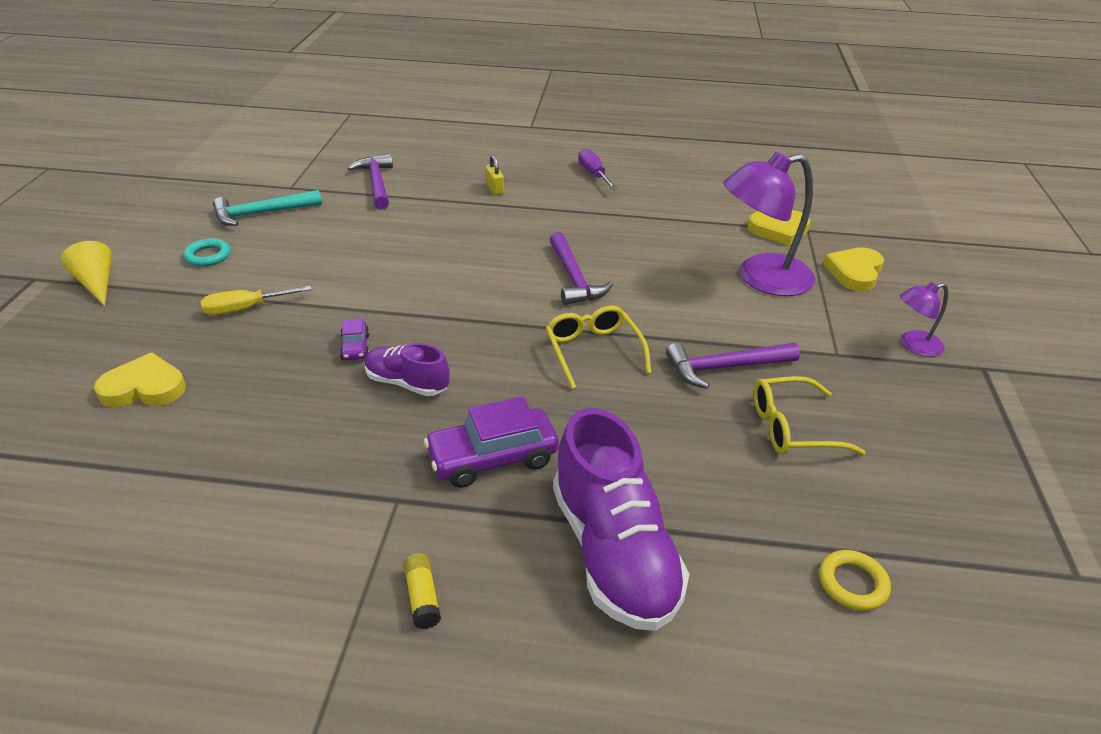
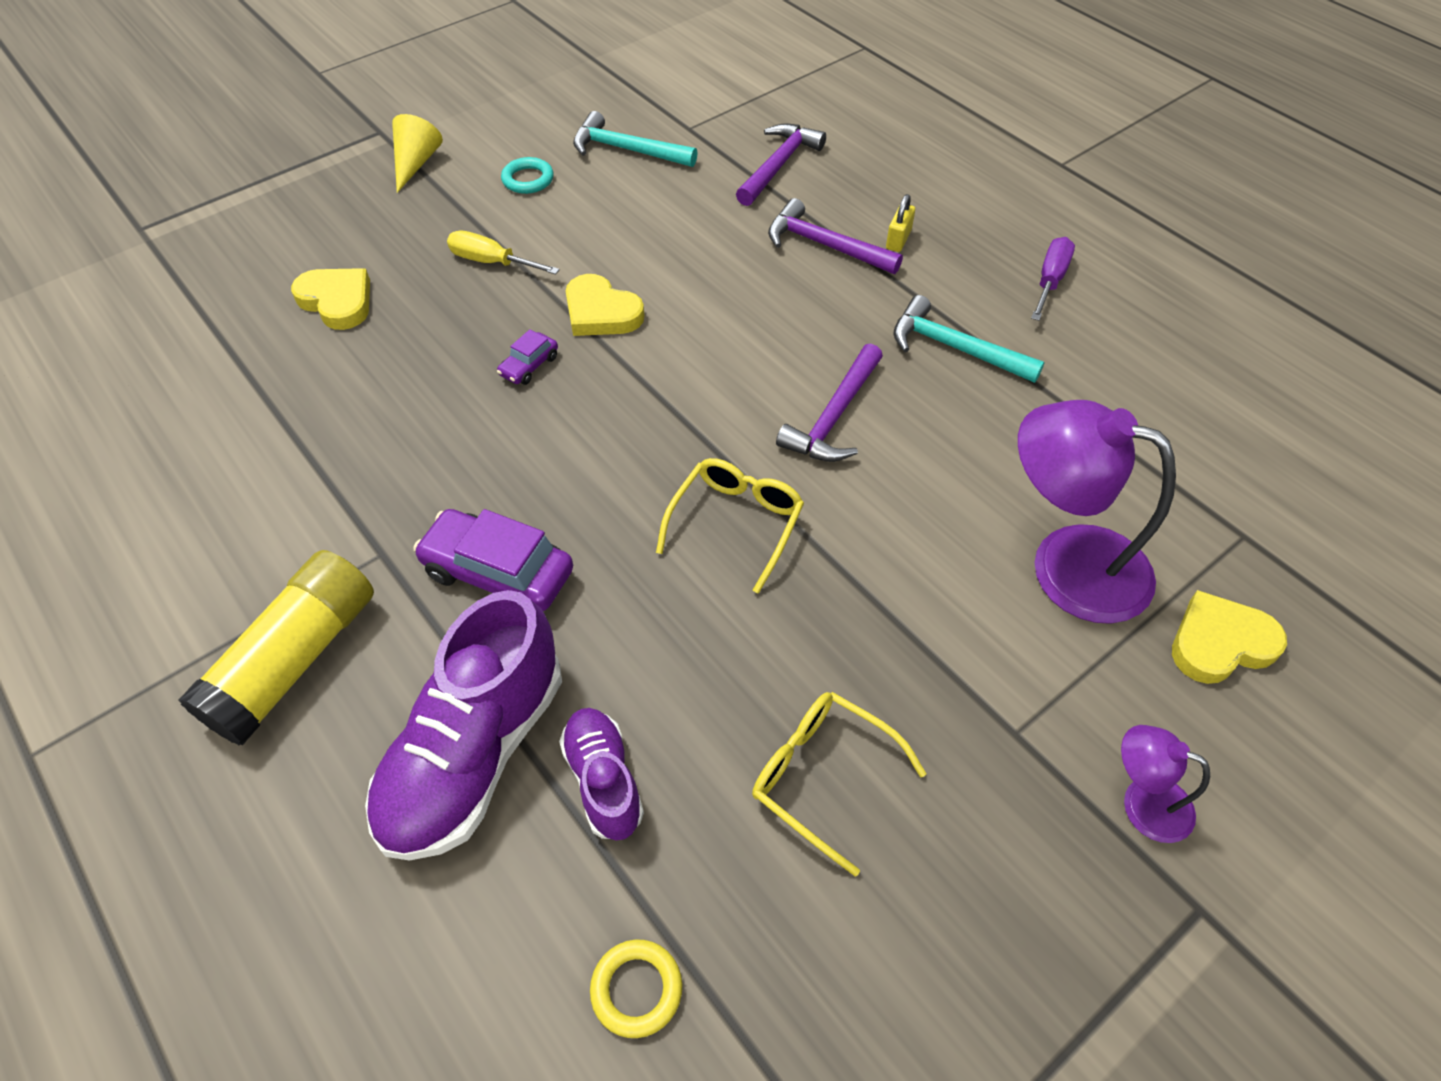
camera: 45 degrees right, 15 degrees up
(407, 383) = (525, 437): purple shoe -> purple shoe (603, 780)
(422, 597) = (295, 660): yellow glue stick -> yellow glue stick, size x2.47
(589, 220) = (955, 348): none -> turquoise hammer
(724, 367) = (850, 647): purple hammer -> purple hammer (825, 245)
(779, 230) = (1198, 510): yellow heart -> yellow heart (601, 312)

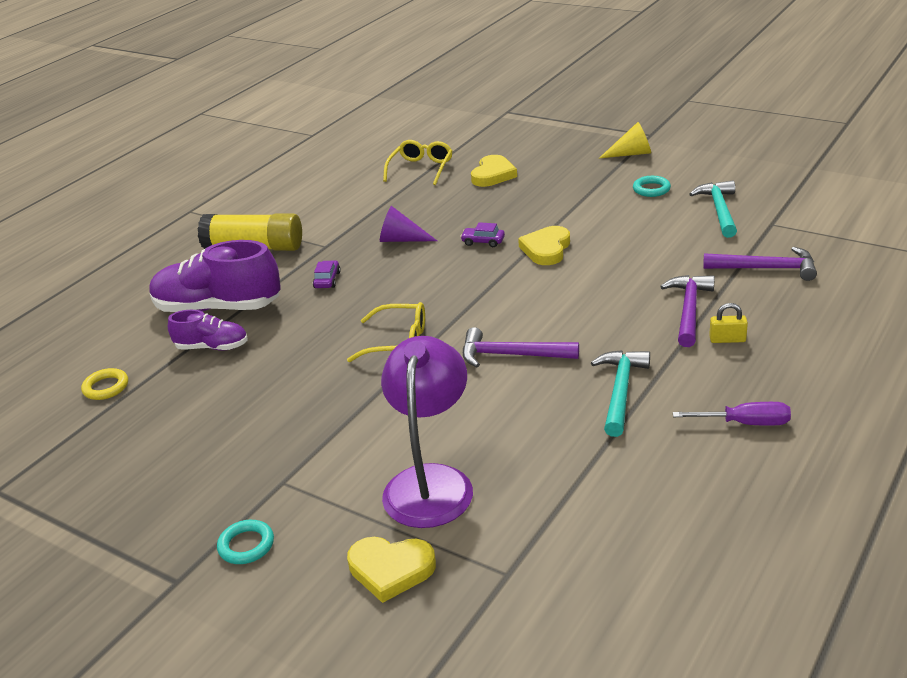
camera: 75 degrees right, 20 degrees down
(445, 452) = (401, 239): none -> purple cone
(492, 262) = (562, 204): yellow screwdriver -> none
(498, 573) = (327, 280): purple car -> purple car, size x0.51
(603, 780) = (212, 347): purple shoe -> purple shoe turned 45 degrees clockwise
(822, 777) = (232, 414): yellow glasses -> yellow glasses (421, 169)
(1142, 802) = (246, 545): purple lamp -> turquoise ring
(1220, 643) = (391, 570): yellow heart -> yellow heart turned 135 degrees clockwise

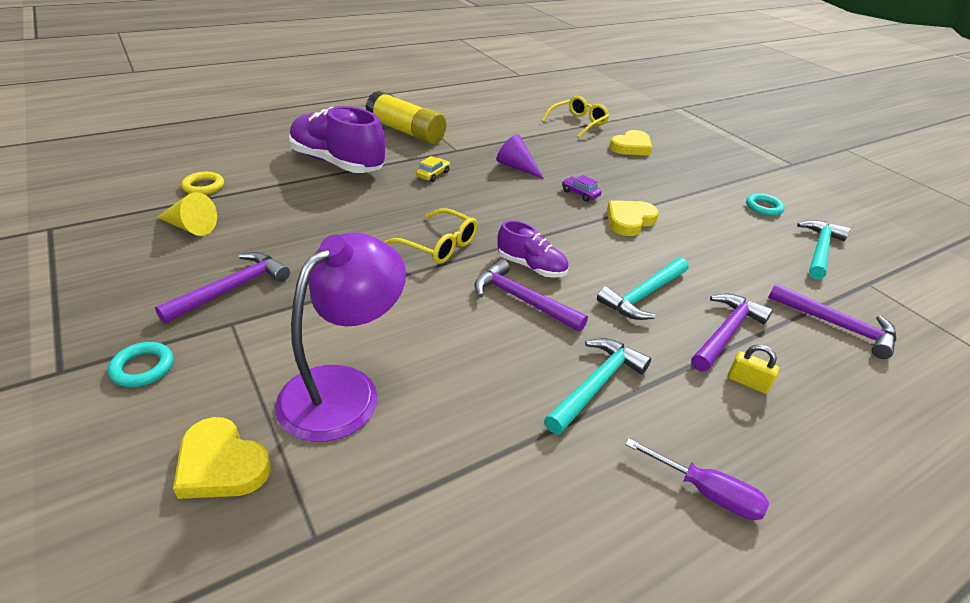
camera: 20 degrees right, 5 degrees up
(212, 347) = (303, 189): purple shoe -> purple shoe (531, 266)
(250, 458) = (232, 289): none -> purple hammer
(327, 280) = (433, 174): purple car -> yellow car
(605, 309) = (643, 295): none -> turquoise hammer
(631, 154) = (765, 173): yellow cone -> yellow cone (190, 227)

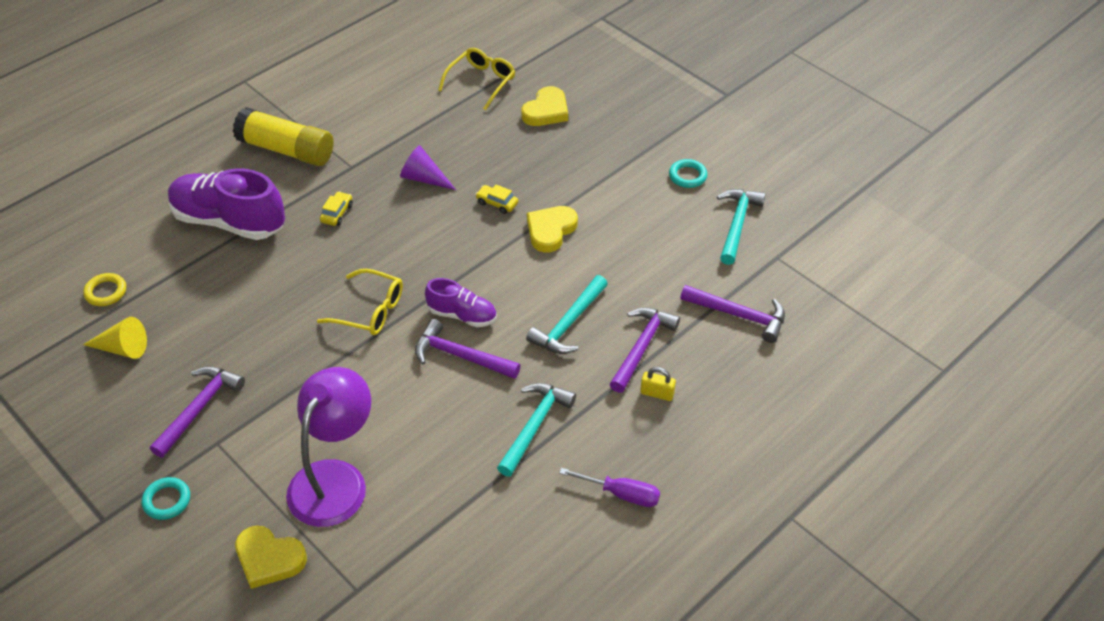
camera: 10 degrees left, 10 degrees up
(580, 194) = (497, 203): purple car -> yellow car

